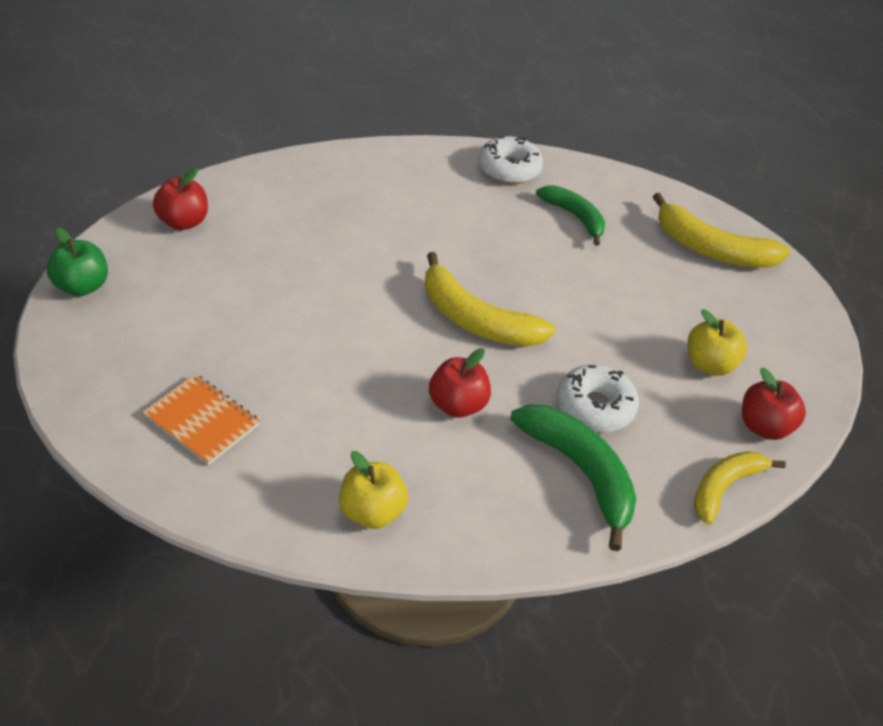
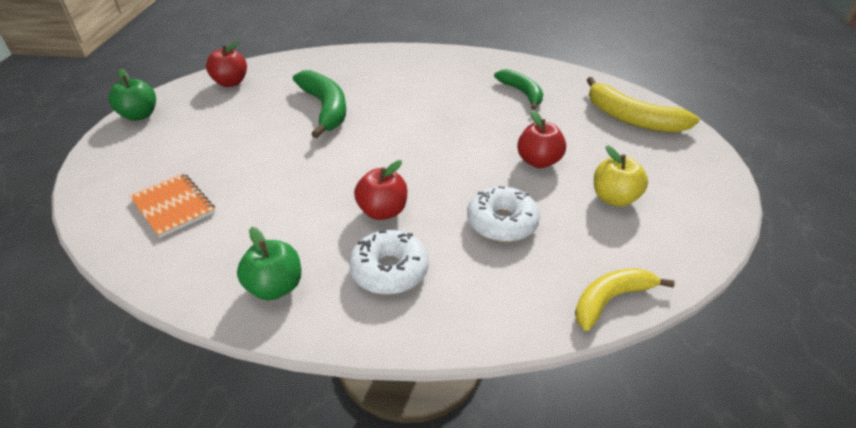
camera: 15 degrees right, 5 degrees down
(372, 512) = (275, 287): yellow apple -> green apple
(475, 319) = (420, 153): yellow banana -> none
(509, 169) = (479, 63): white donut -> white donut (389, 270)
(581, 472) = (474, 273): green banana -> green banana (325, 109)
(764, 426) = (658, 251): red apple -> red apple (538, 161)

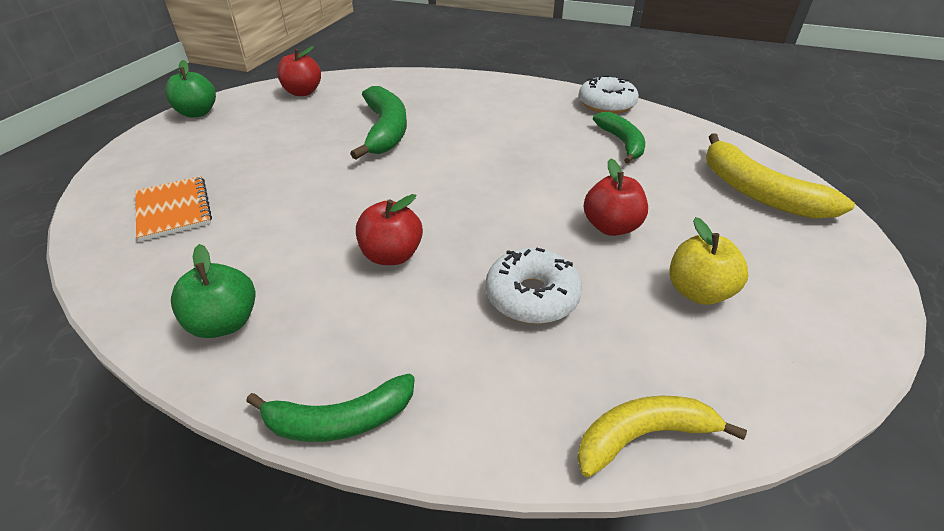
camera: 15 degrees right, 0 degrees up
(389, 270) = (364, 329): white donut -> white donut (606, 104)
(403, 335) = (339, 420): none -> green banana

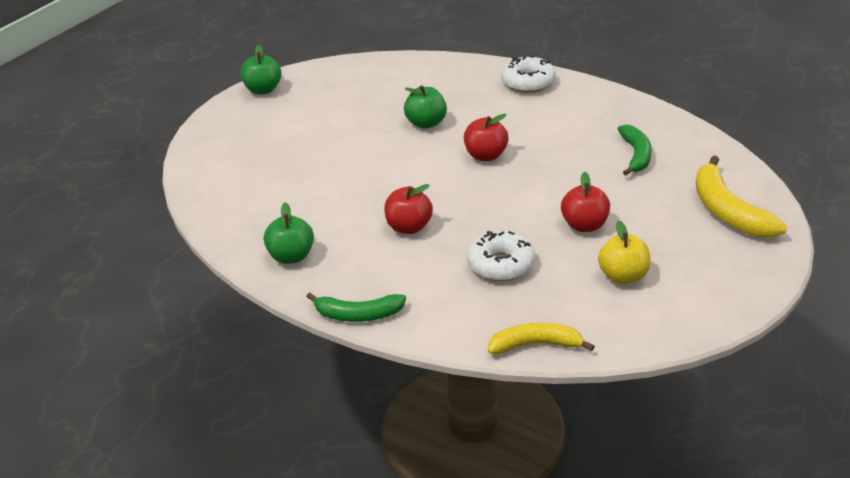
camera: 15 degrees right, 5 degrees down
(173, 209) = (251, 177): orange notebook -> none
(303, 92) = (357, 75): red apple -> red apple (485, 156)
(385, 131) = (426, 123): green banana -> green apple
(606, 104) = (644, 114): white donut -> white donut (528, 83)

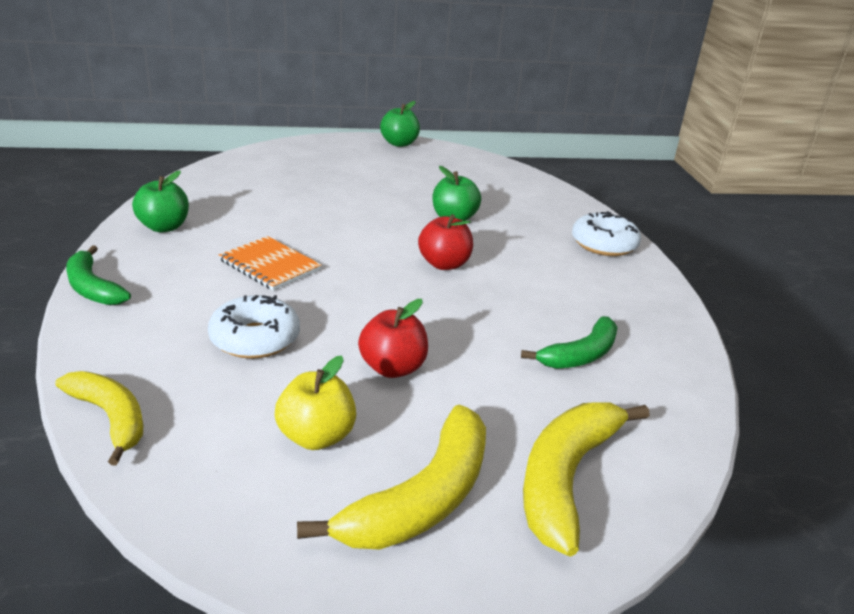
camera: 45 degrees right, 5 degrees down
(408, 227) = (270, 265): red apple -> orange notebook
(703, 261) = (422, 498): none -> yellow banana

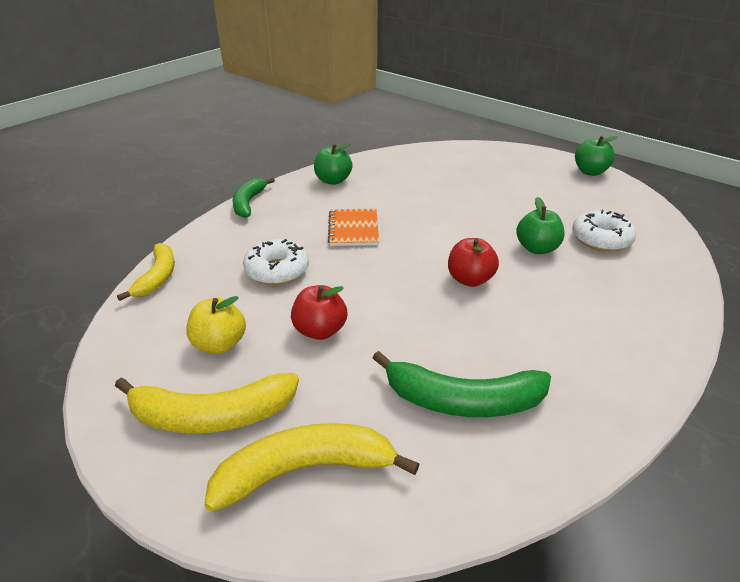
camera: 50 degrees right, 5 degrees up
(580, 355) = (462, 401): green banana -> green banana, size x1.51
(604, 244) = (649, 329): white donut -> white donut (601, 239)

